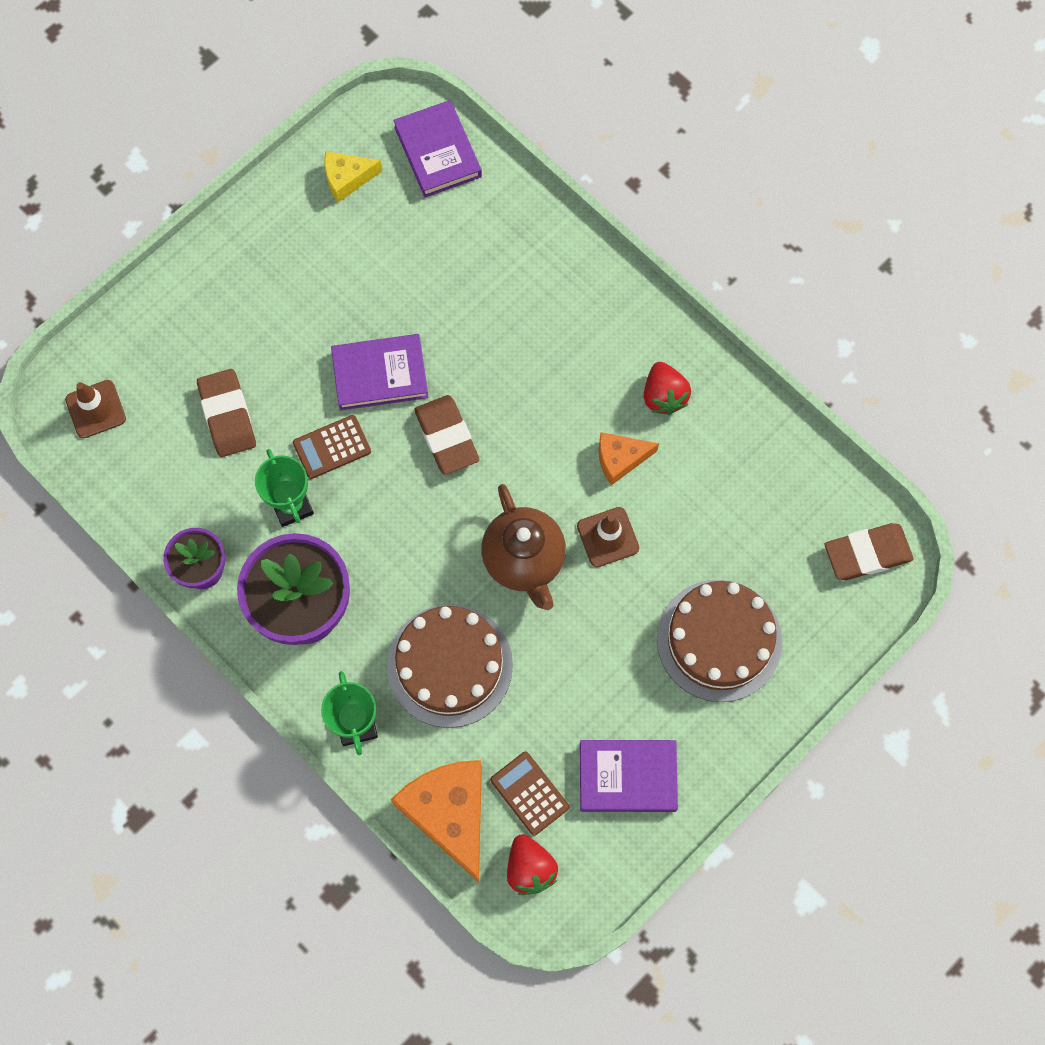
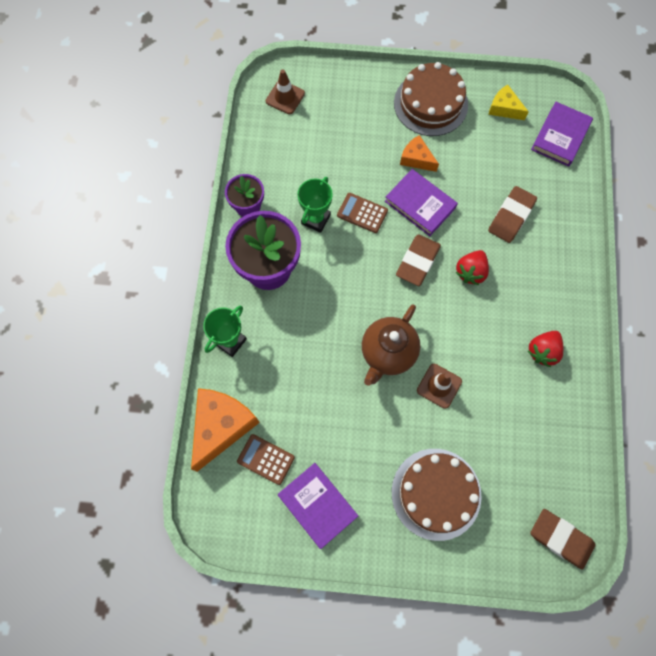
camera: 50 degrees right, 0 degrees up
(227, 415) = (334, 154): brown eraser -> brown eraser (511, 216)
(450, 665) = (300, 362): brown cake -> brown cake (430, 104)
(529, 793) = (266, 459): brown calculator -> brown calculator turned 75 degrees counterclockwise
(530, 868) = (225, 493): red strawberry -> red strawberry (470, 272)
(620, 459) = (487, 357): orange cheese -> orange cheese (416, 159)

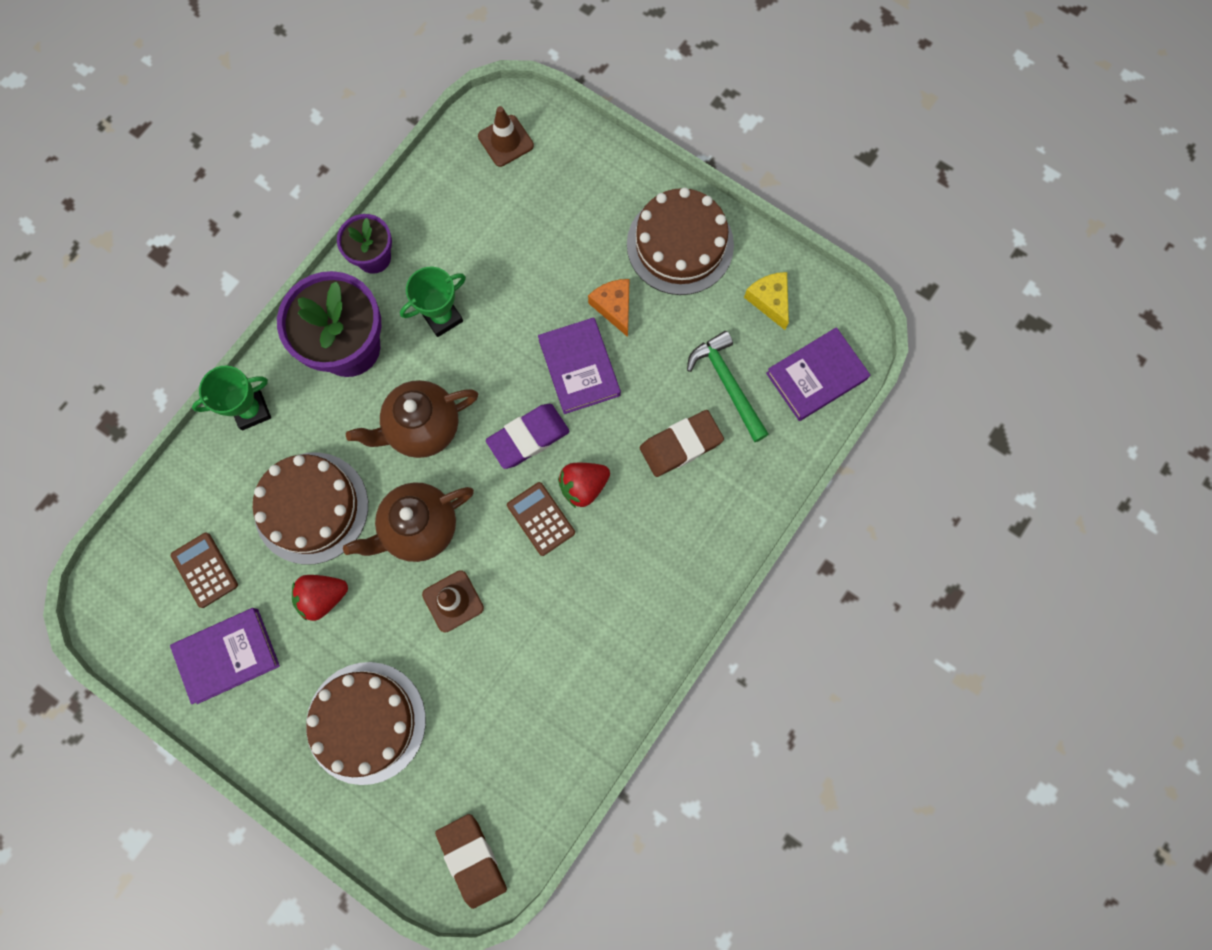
camera: 30 degrees right, 5 degrees up
(221, 426) = (181, 504): orange cheese -> none
(310, 380) = (311, 508): none -> brown cake
(317, 505) = (228, 655): purple book -> purple book turned 75 degrees clockwise
(348, 292) = (422, 428): none -> brown teapot
(362, 213) = (502, 340): brown calculator -> brown calculator (541, 519)
(417, 262) = (528, 437): brown eraser -> purple eraser
(513, 167) = (727, 384): none -> green hammer
(542, 351) = (603, 632): red strawberry -> red strawberry (323, 597)

